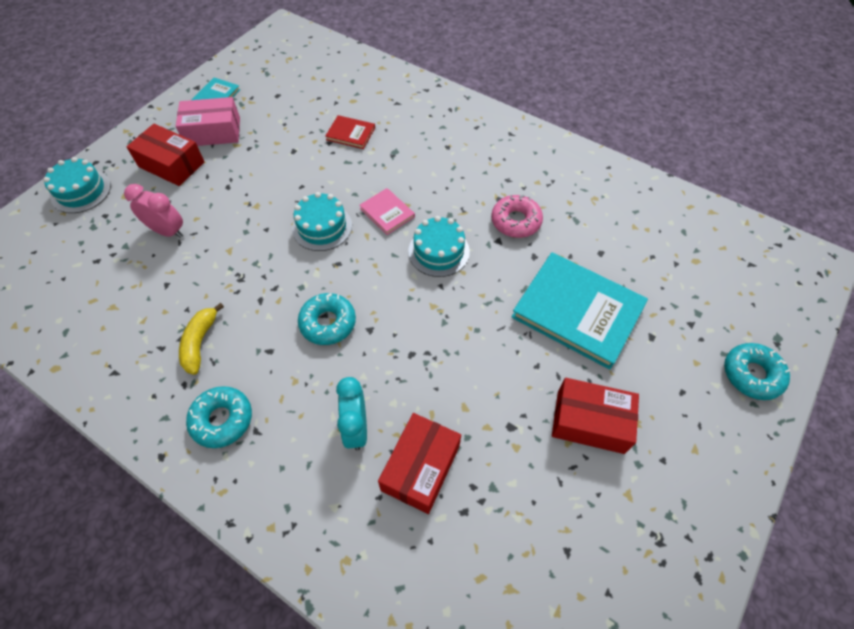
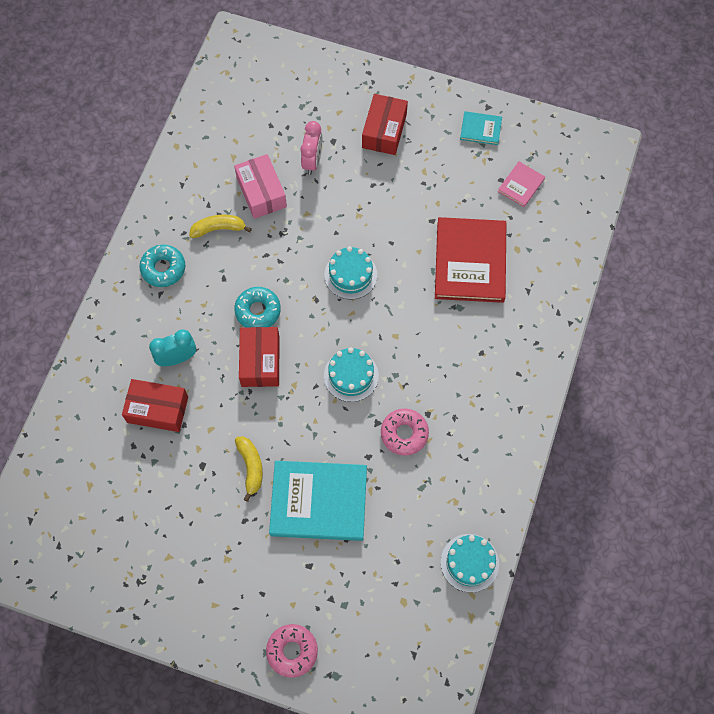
camera: 75 degrees right, 10 degrees up
(81, 191) = (334, 79): turquoise cake -> turquoise cake (469, 563)
(213, 132) = (433, 146): pink box -> pink box (261, 192)
(350, 134) = (470, 262): red book -> red book, size x2.13
(387, 213) = (382, 322): pink book -> pink book (521, 185)
(524, 371) = (251, 467): none -> yellow banana
(577, 311) = (318, 501): turquoise book -> turquoise book turned 75 degrees clockwise
(590, 422) = (219, 523): red box -> red box (260, 361)
(752, 374) = (292, 651): turquoise donut -> pink donut

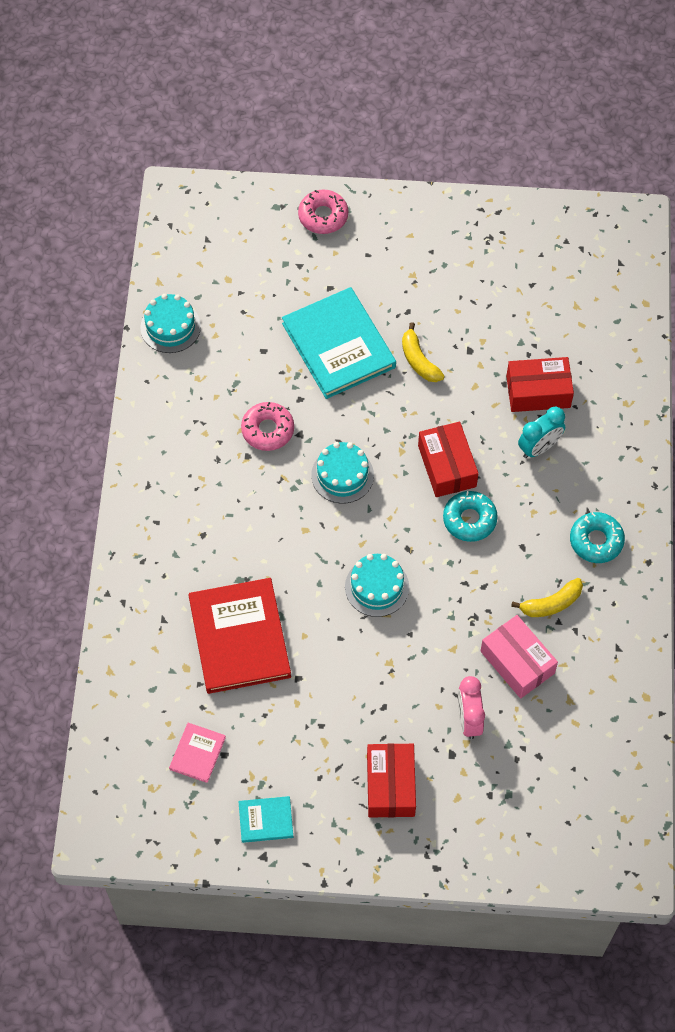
camera: 165 degrees right, 5 degrees down
(318, 501) = (338, 345): turquoise book -> turquoise book turned 75 degrees clockwise

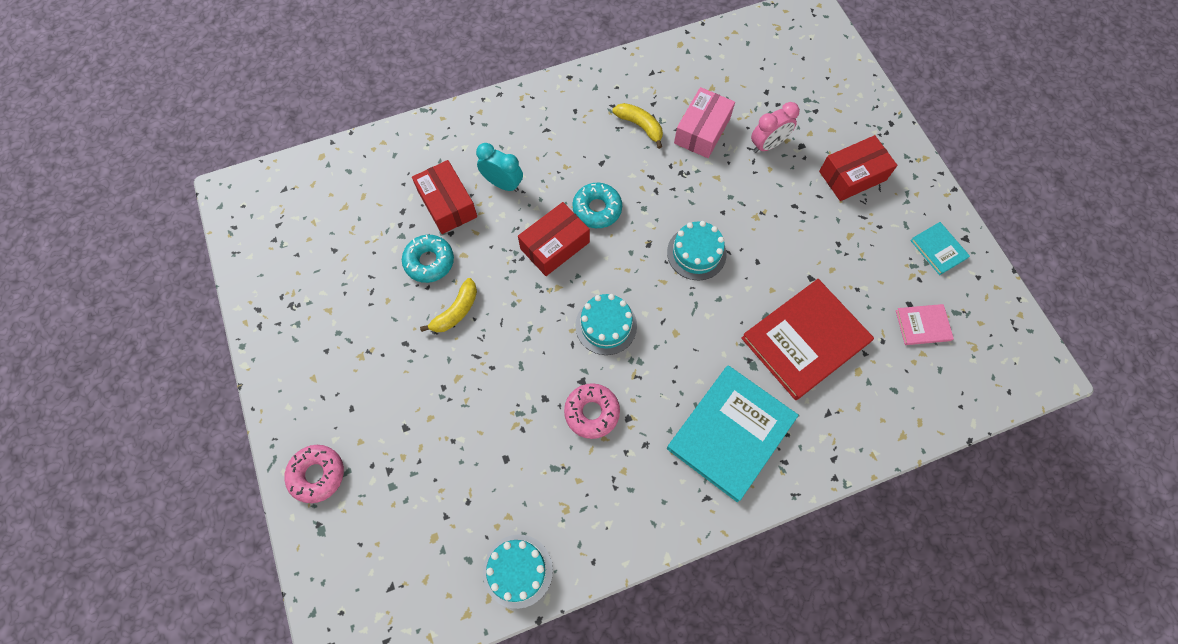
camera: 115 degrees left, 5 degrees up
(338, 345) = (469, 389): turquoise book -> turquoise book (731, 433)
(596, 541) = (569, 115): turquoise donut -> turquoise donut (429, 261)

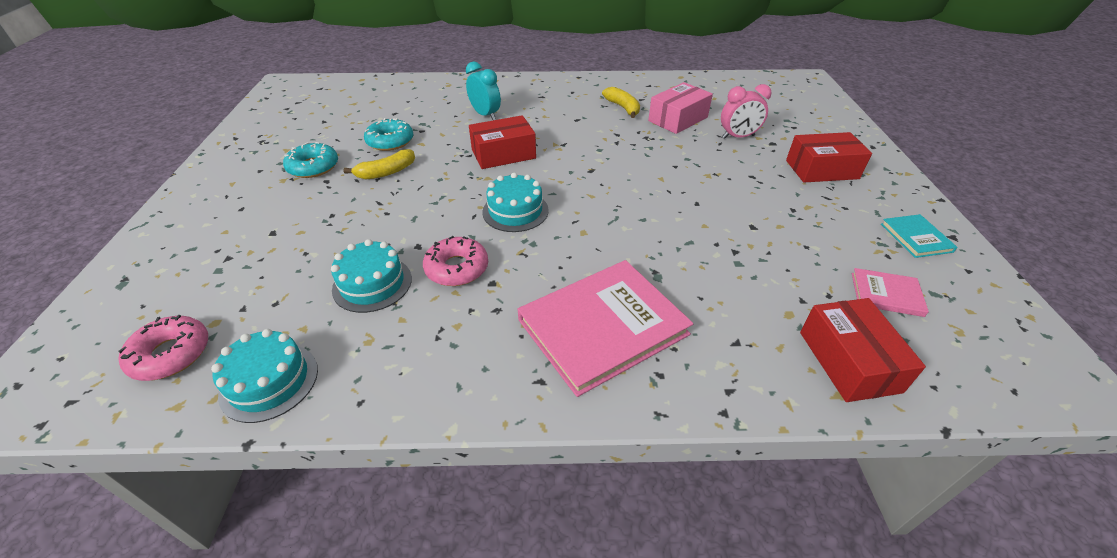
camera: 20 degrees right, 25 degrees down
(317, 474) = (165, 243): pink donut -> pink donut (171, 354)
(447, 204) = (432, 116): red box -> red box (849, 361)
(597, 209) = (556, 142): turquoise donut -> turquoise donut (313, 167)
(696, 253) = (635, 185): turquoise cake -> turquoise cake (372, 284)
(731, 433) = (603, 327): turquoise book -> pink book
(805, 340) = (728, 271): red book -> none

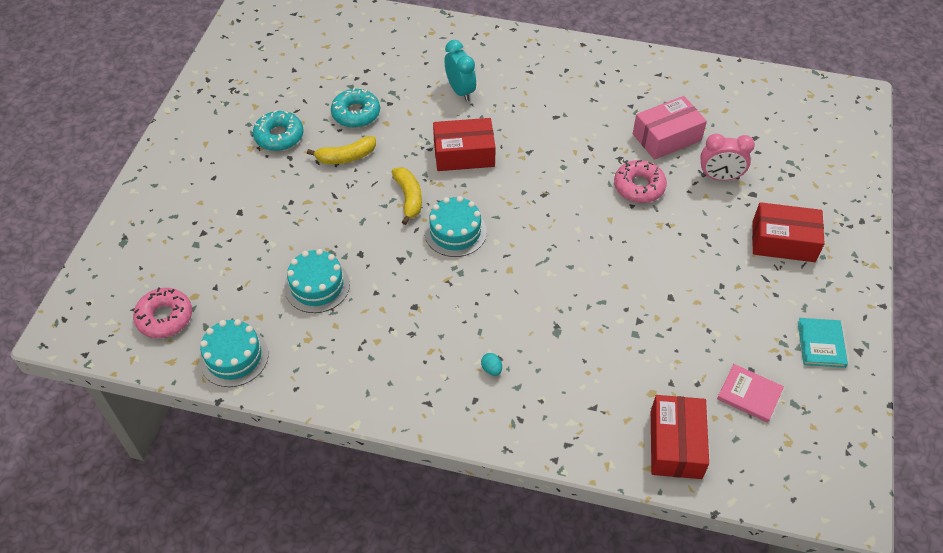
camera: 15 degrees right, 10 degrees up
(457, 268) = (388, 285): pink donut -> pink donut (639, 187)
(603, 327) = (491, 369): pink book -> turquoise egg
(623, 108) = (613, 107): yellow banana -> yellow banana (409, 198)

